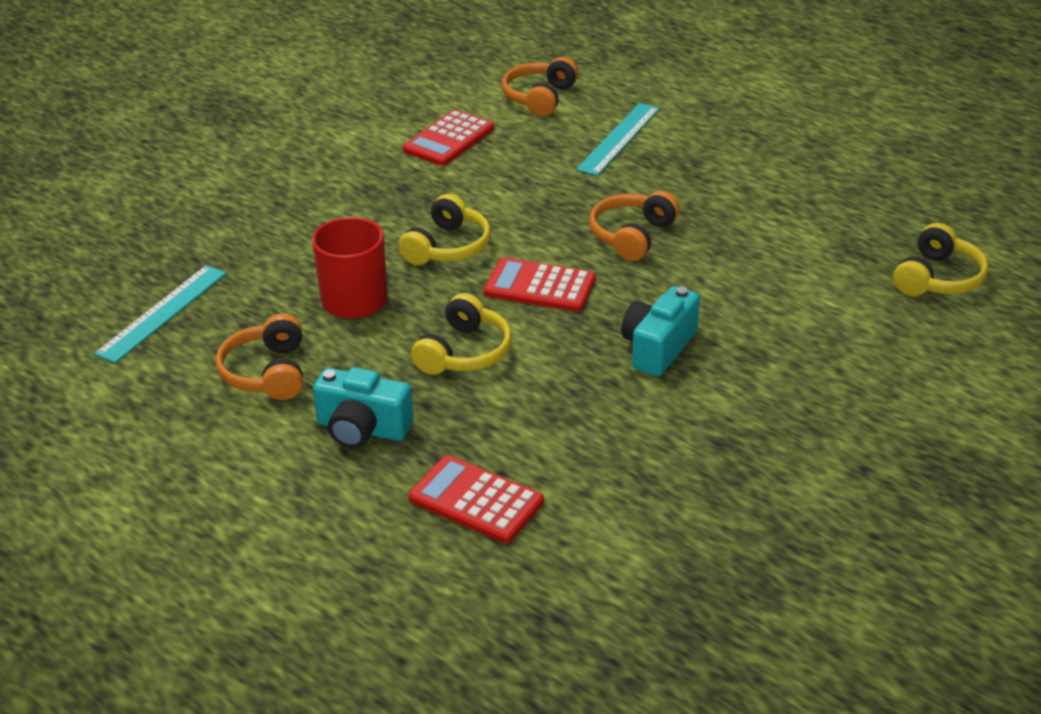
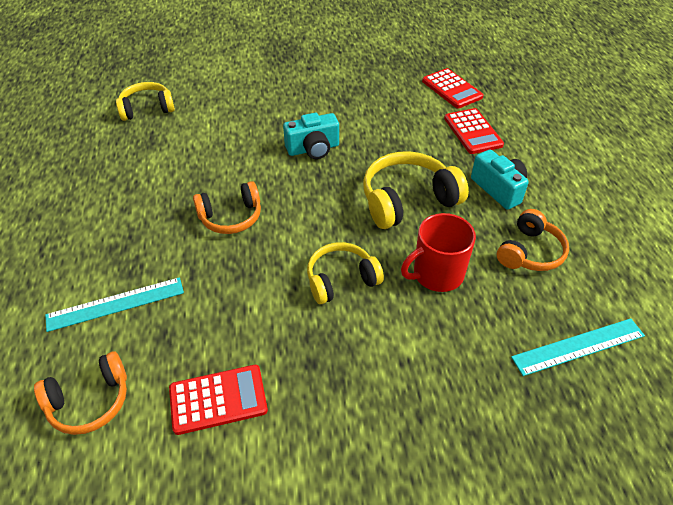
camera: 140 degrees left, 10 degrees up
(464, 352) = (408, 200): yellow headphones -> yellow headphones, size x1.51
(540, 286) = (323, 216): red calculator -> red calculator (451, 89)

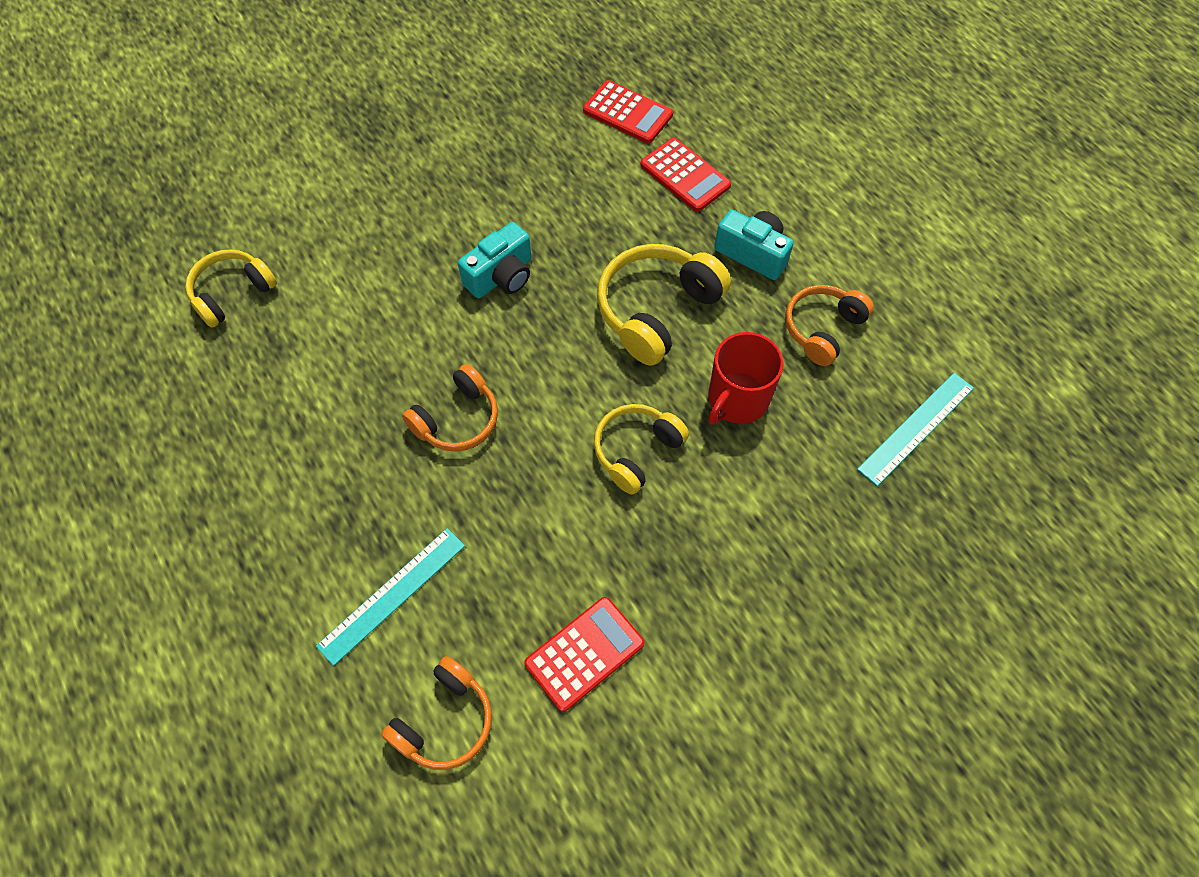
camera: 25 degrees left, 15 degrees up
(530, 252) = (822, 329): orange headphones -> orange headphones turned 150 degrees counterclockwise

